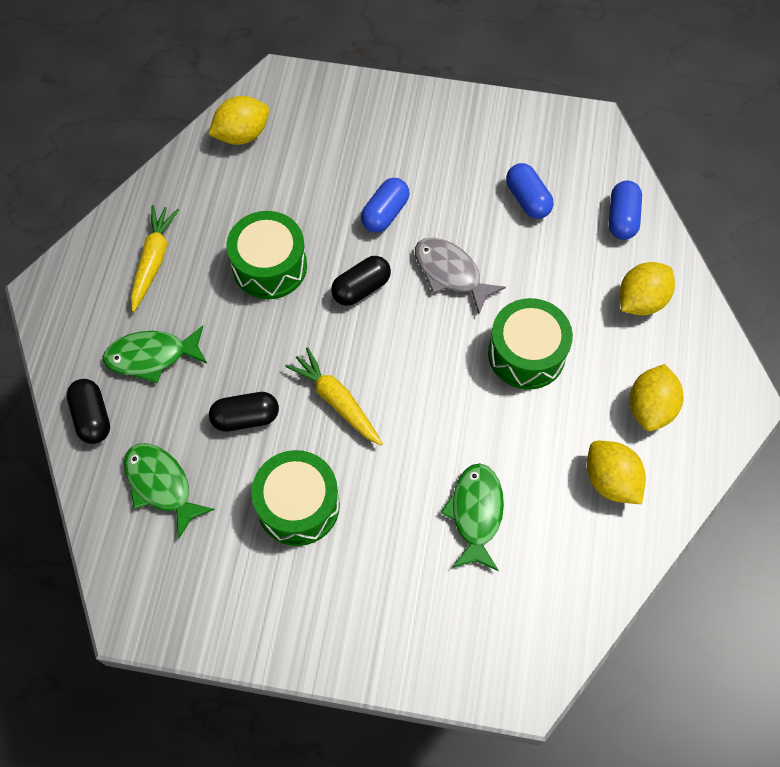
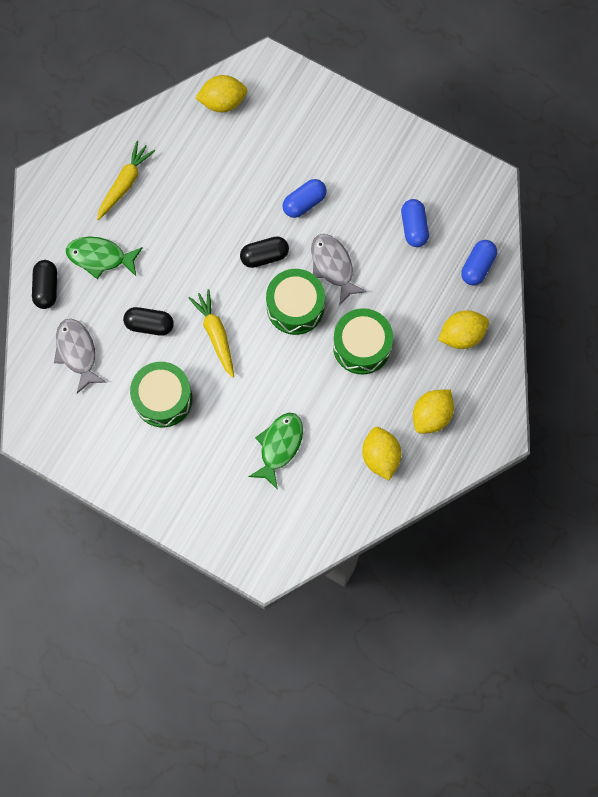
camera: 20 degrees right, 10 degrees up
(161, 485) = (77, 352): green fish -> grey fish
(269, 266) = (205, 216): green drum -> green drum (295, 307)

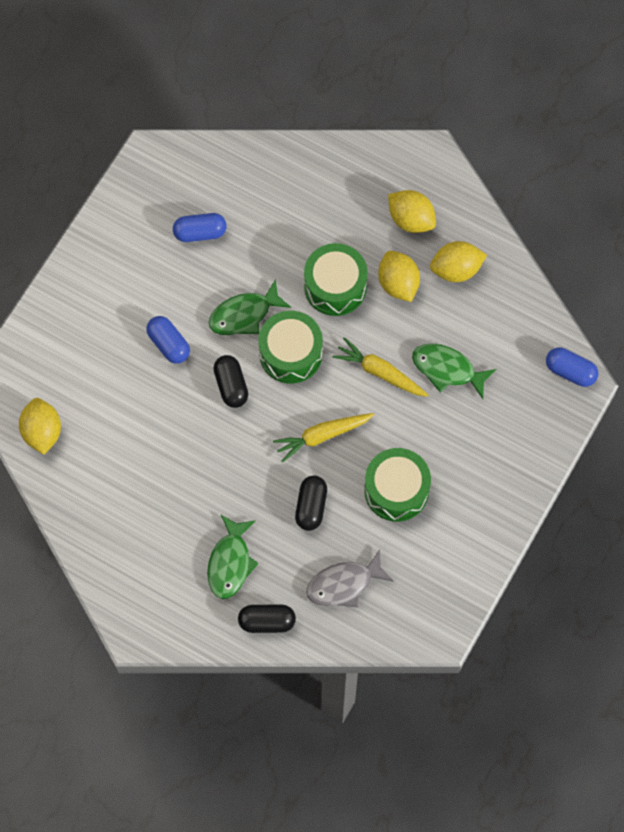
camera: 90 degrees left, 5 degrees down
(125, 183) = (140, 538): yellow carrot -> yellow carrot (380, 372)
(333, 266) = (244, 314): grey fish -> green fish
(462, 335) = (322, 188): yellow lemon -> yellow lemon (398, 283)
(477, 266) = (246, 171): blue capsule -> blue capsule (570, 371)

